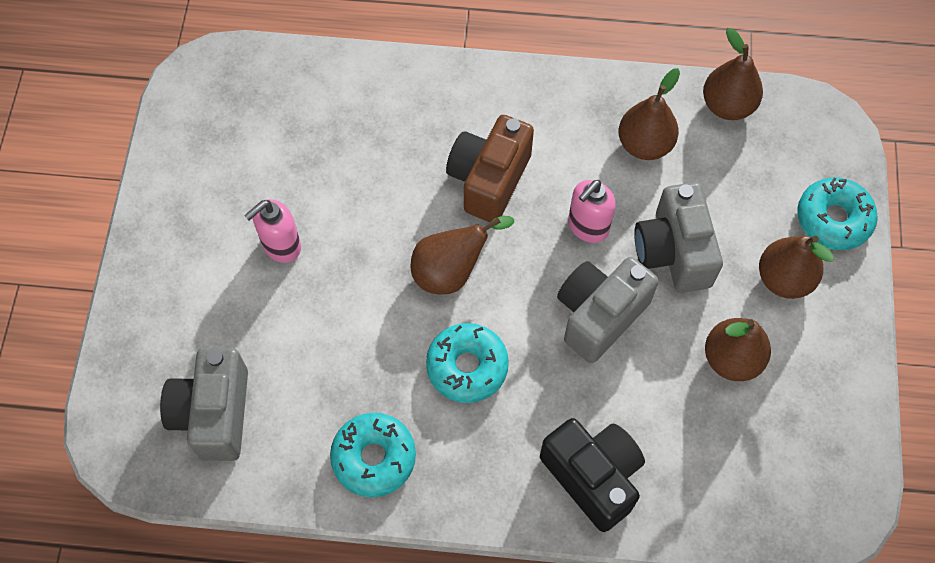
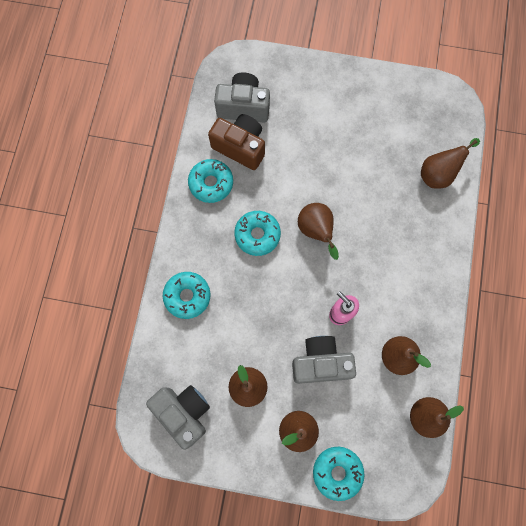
camera: 95 degrees right, 10 degrees up
(281, 246) = (338, 141): pink soap dispenser -> none
(337, 93) = (438, 174): none -> brown pear
(489, 179) = (375, 257): brown camera -> brown camera (240, 147)
(593, 476) = (187, 296): black camera -> turquoise donut
(599, 315) = (282, 312): grey camera -> grey camera (184, 412)

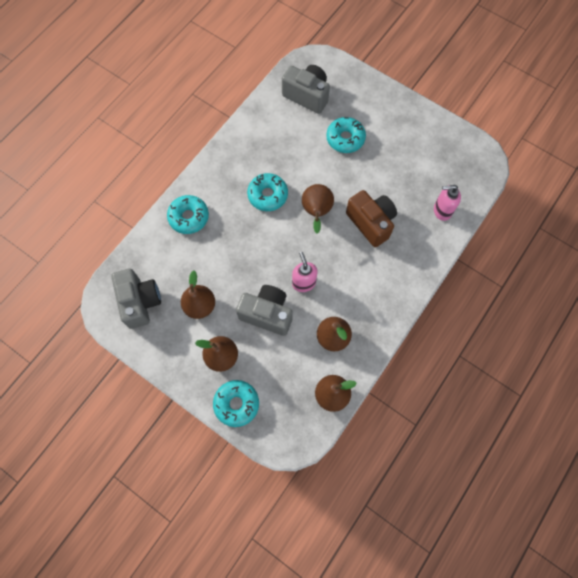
camera: 25 degrees right, 5 degrees down
(211, 183) = (251, 142): turquoise donut -> turquoise donut (345, 138)
(240, 147) = (289, 124): brown camera -> brown camera (371, 223)
(438, 174) = (442, 211): brown pear -> pink soap dispenser

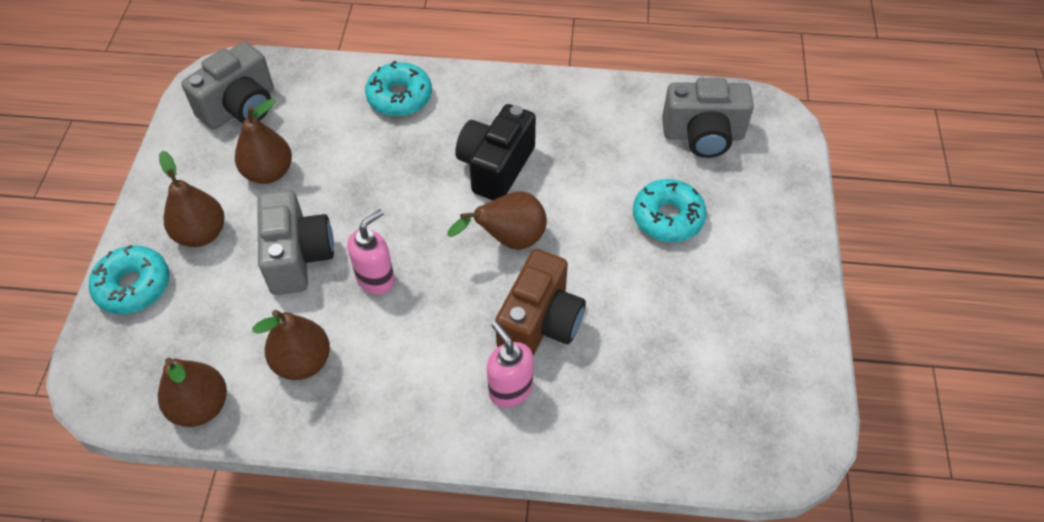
camera: 60 degrees right, 15 degrees down
(267, 195) = (496, 167): turquoise donut -> black camera
(307, 96) = (703, 135): grey camera -> grey camera turned 90 degrees clockwise
(442, 211) = (638, 421): pink soap dispenser -> pink soap dispenser (510, 389)

